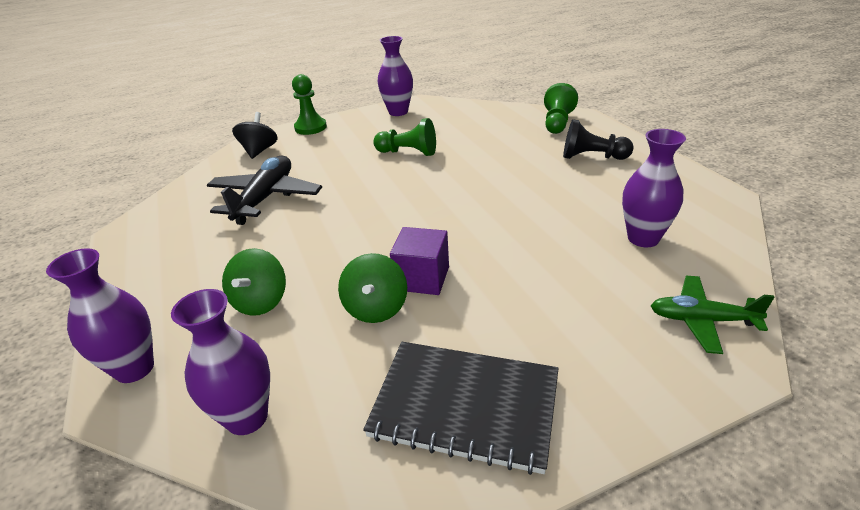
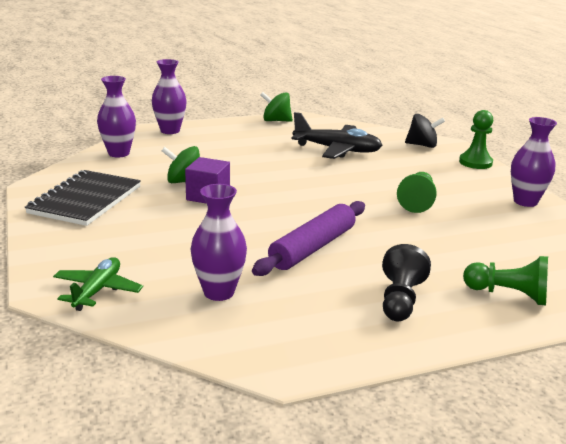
camera: 90 degrees right, 10 degrees down
(260, 301) = (209, 153): green spinning top -> green spinning top (276, 121)
(526, 197) = (312, 247): none -> purple rolling pin

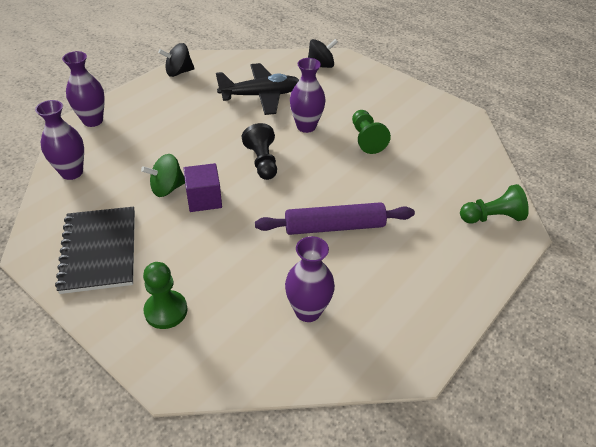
camera: 30 degrees left, 20 degrees up
(97, 290) = (213, 358): green plane -> none
(276, 121) = (179, 72): green spinning top -> black spinning top
(312, 247) = (334, 226): purple rolling pin -> purple rolling pin turned 75 degrees clockwise
(400, 300) = (433, 256): black pawn -> black pawn (262, 162)
(475, 162) = (373, 74): green pawn -> green pawn (166, 311)
(525, 201) = (436, 109): purple vase -> purple vase (306, 126)

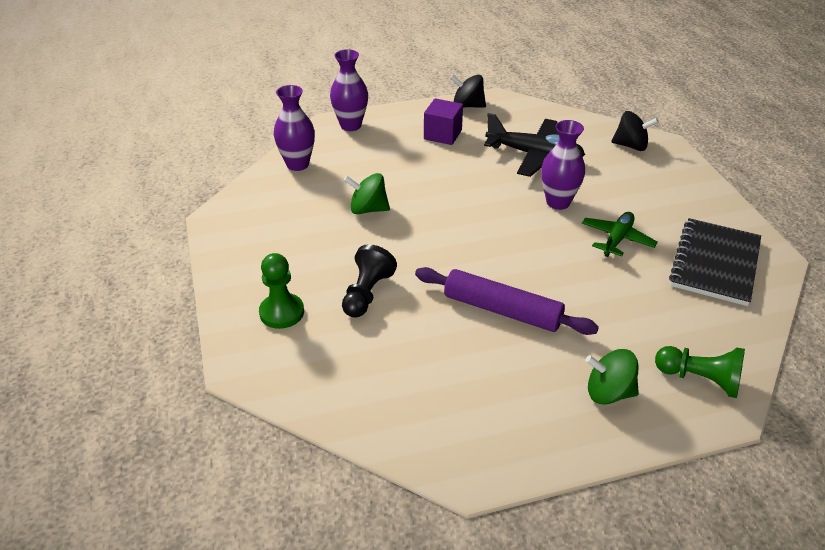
camera: 35 degrees right, 5 degrees down
(99, 250) = (268, 239): black notebook -> black notebook (715, 263)
(204, 199) = (394, 232): purple cube -> purple cube (442, 134)
(262, 162) = (480, 219): black pawn -> black pawn (367, 293)
(308, 311) = (407, 373): purple vase -> none
(366, 139) = (617, 239): green pawn -> green plane
(449, 254) = (608, 393): none -> green spinning top

